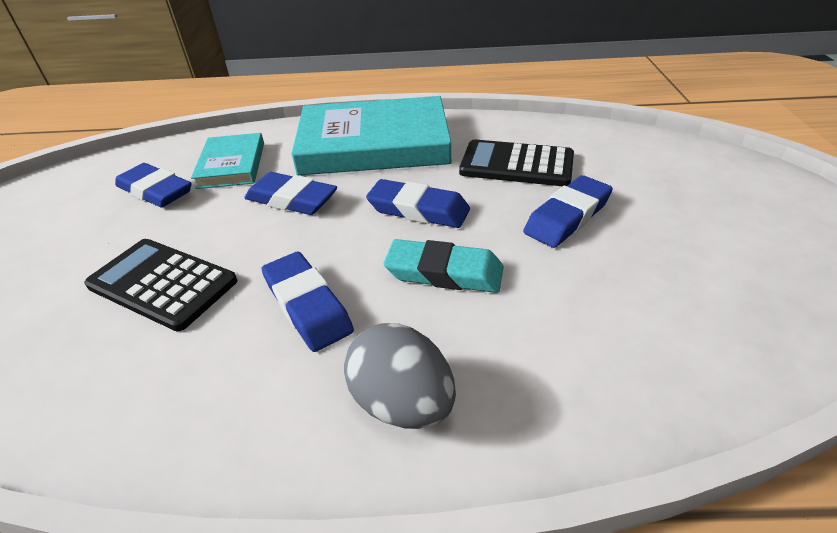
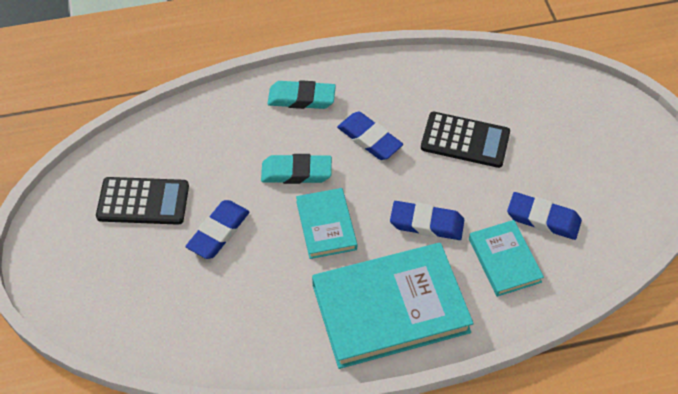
camera: 165 degrees right, 15 degrees up
(402, 402) = (301, 98): grey egg -> turquoise eraser
(418, 209) = (326, 225): blue eraser -> turquoise book
(516, 164) = (256, 292): black calculator -> black calculator (143, 201)

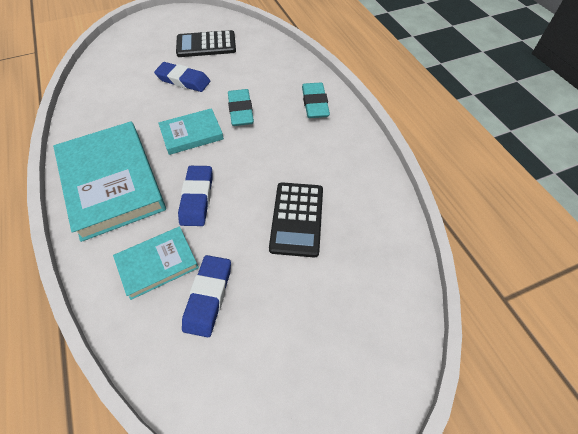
camera: 80 degrees right, 0 degrees up
(143, 201) = (206, 45): black calculator -> black calculator turned 90 degrees clockwise
(369, 139) = (282, 149): blue eraser -> none

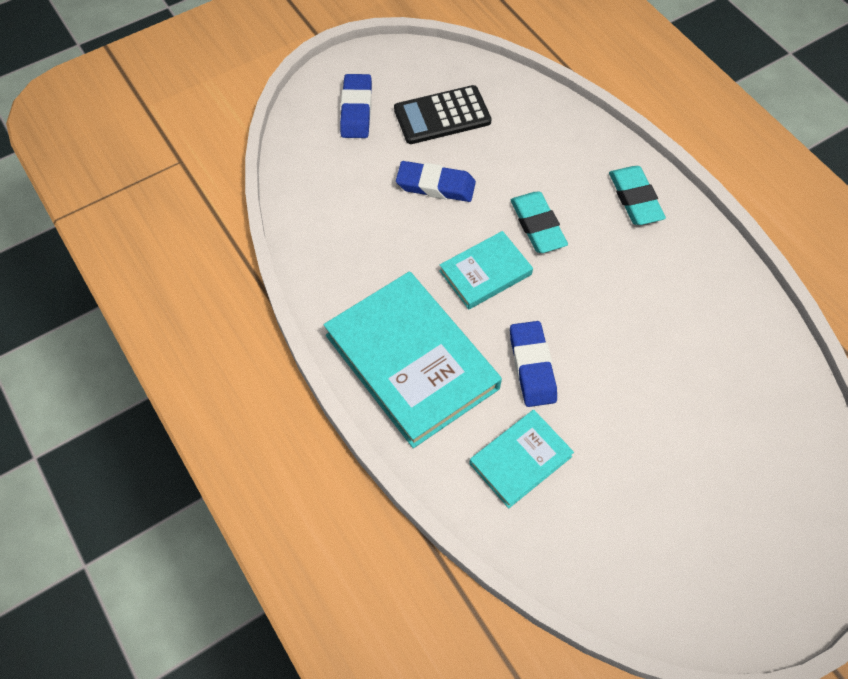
camera: 10 degrees left, 5 degrees up
(208, 297) = (597, 489): blue eraser -> blue eraser (356, 110)
(297, 219) = (667, 375): black calculator -> none

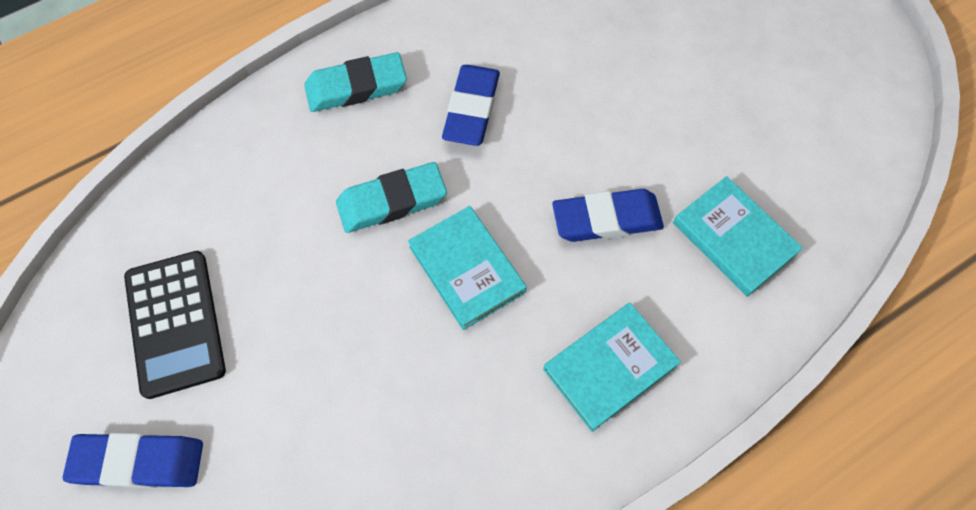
camera: 90 degrees left, 5 degrees up
(411, 362) = (609, 367): turquoise book -> turquoise book, size x0.53
(435, 185) = (311, 334): blue eraser -> blue eraser (471, 109)

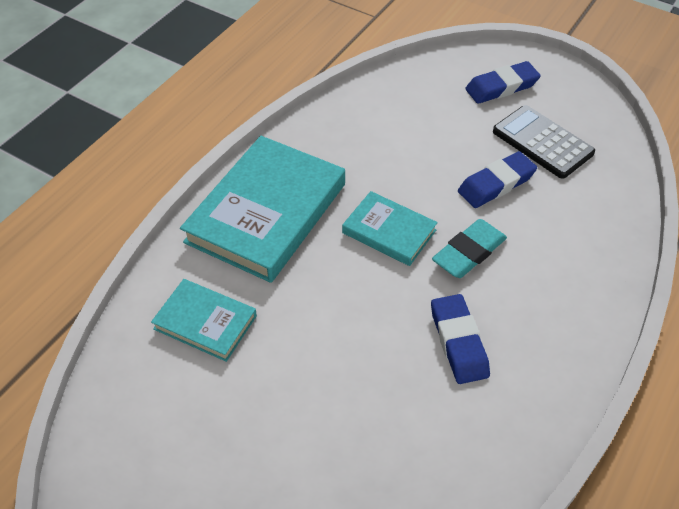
camera: 155 degrees right, 15 degrees down
(356, 87) = (561, 322): turquoise eraser -> none
(606, 219) = (308, 299): blue eraser -> blue eraser (496, 184)
(609, 367) = (266, 213): turquoise book -> turquoise book, size x1.89

